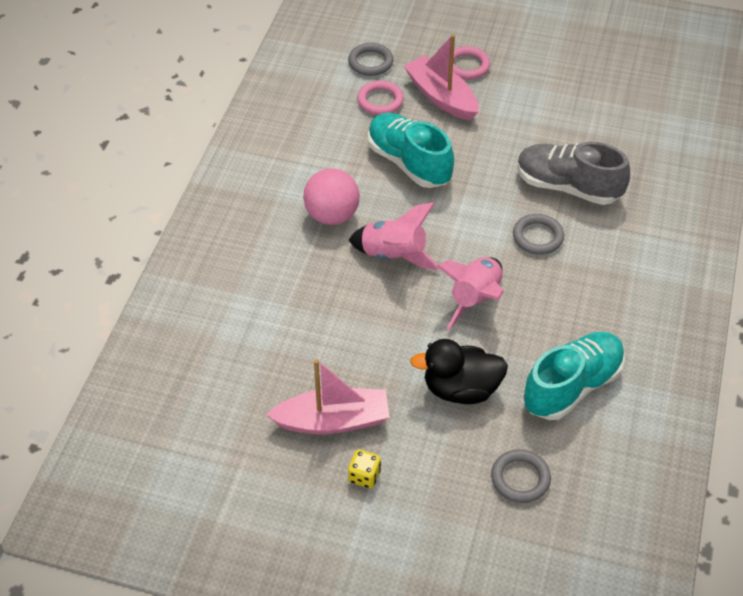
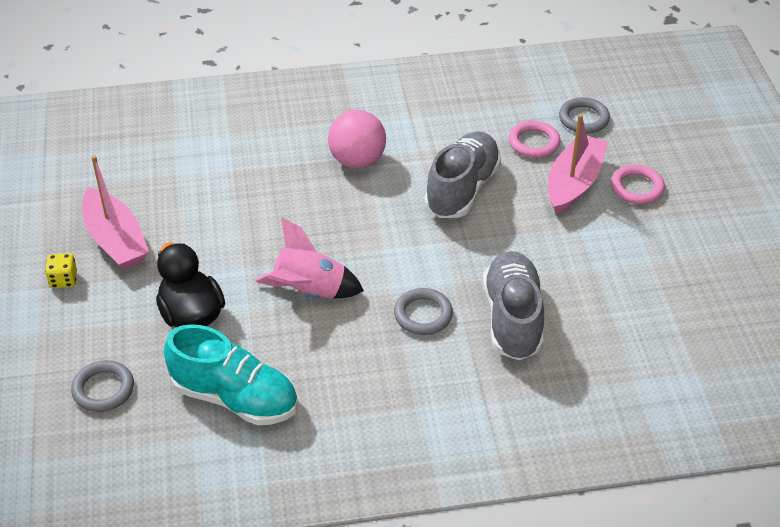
camera: 65 degrees right, 5 degrees down
(394, 255) = (332, 217): pink rocket -> none
(409, 163) = (462, 189): turquoise shoe -> grey shoe

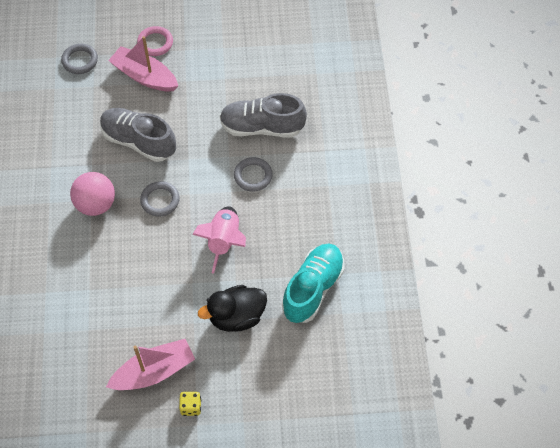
camera: 85 degrees left, 15 degrees up
(103, 389) = (299, 371): grey ring -> grey ring (160, 200)
(534, 142) = (99, 93): pink ring -> none

